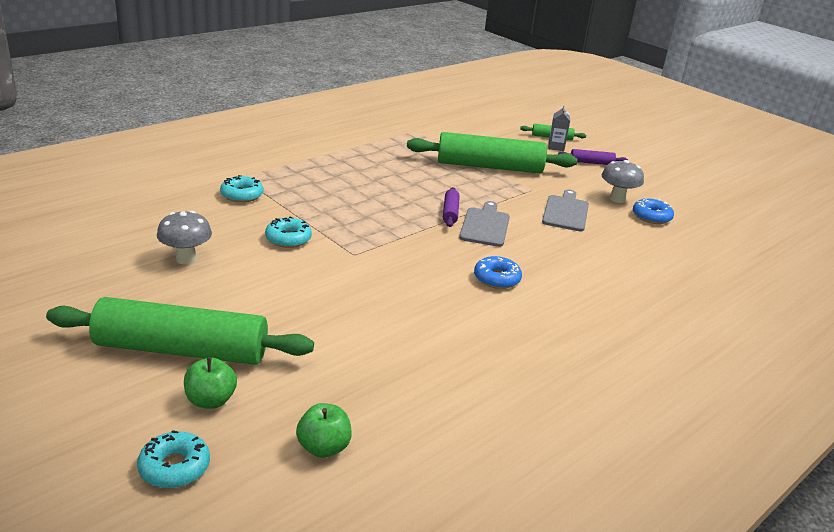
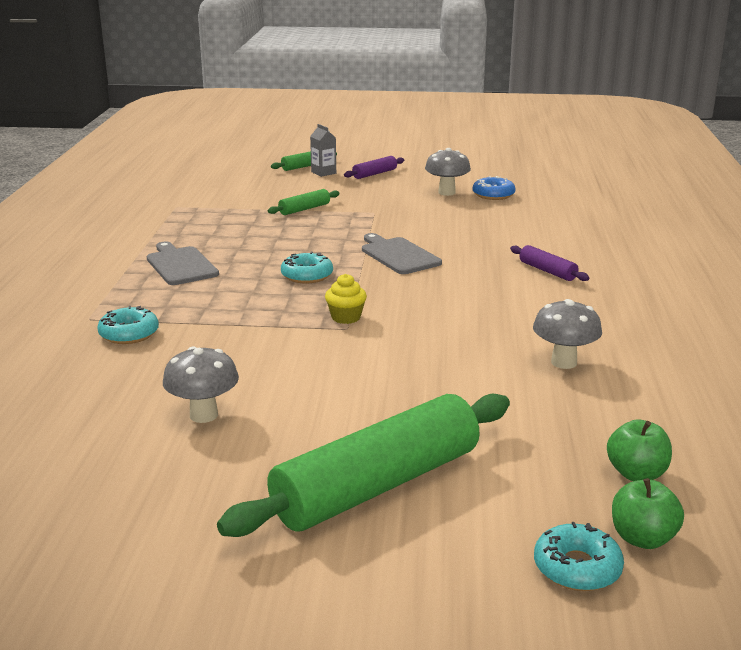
camera: 40 degrees left, 5 degrees down
(211, 400) = (490, 503): green apple -> green apple (642, 538)
(288, 239) = (262, 346): turquoise donut -> turquoise donut (307, 275)
(367, 247) = (346, 317): none -> yellow cupcake
(437, 354) = (564, 362): none -> grey mushroom
(450, 212) = (351, 258): purple rolling pin -> purple rolling pin (547, 271)
(489, 166) = (304, 209): green rolling pin -> green rolling pin, size x0.43
(496, 279) = (488, 288): blue donut -> none
(565, 212) = (432, 218): grey cutting board -> grey cutting board (180, 265)

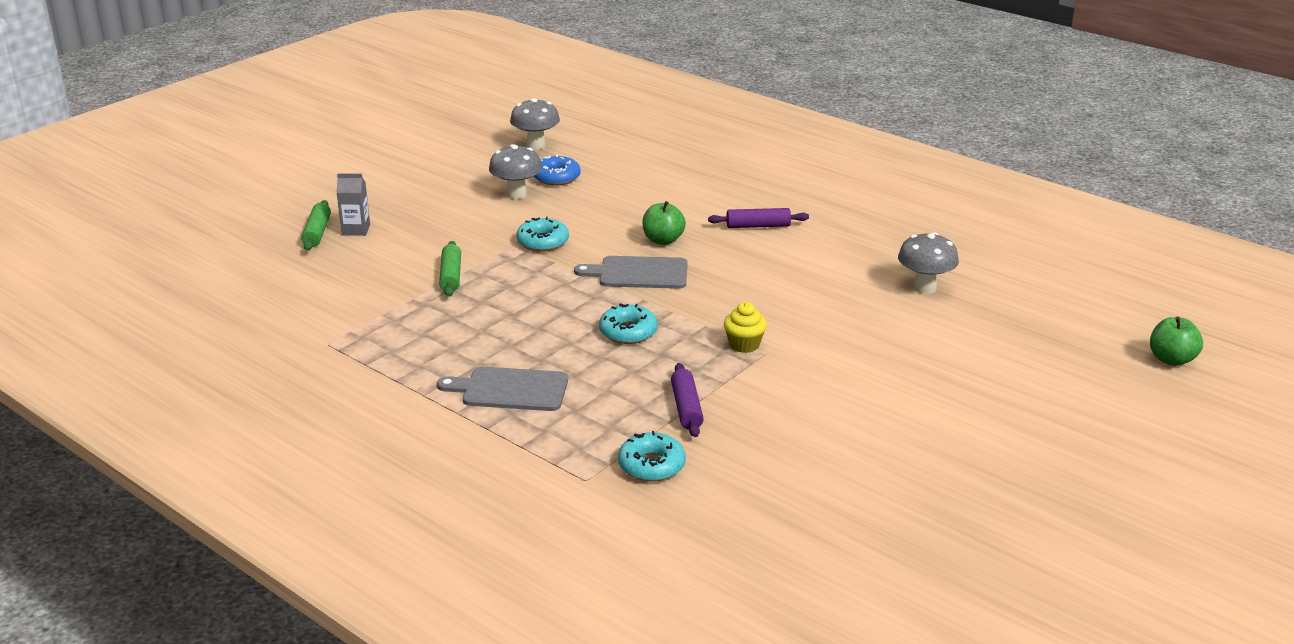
camera: 55 degrees left, 5 degrees up
(204, 415) = (861, 471): grey mushroom -> grey mushroom (536, 145)
(374, 174) = (405, 207): purple rolling pin -> purple rolling pin (686, 408)
(377, 486) = (1038, 429): green rolling pin -> none
(577, 568) = (1187, 394): turquoise donut -> turquoise donut (543, 242)
(636, 473) = (1098, 329): green apple -> green apple (663, 240)

